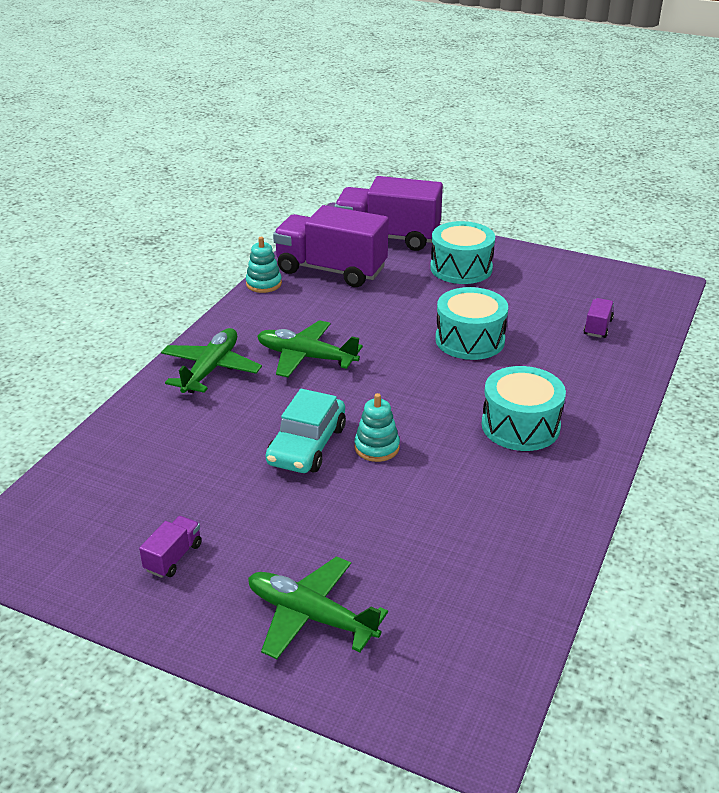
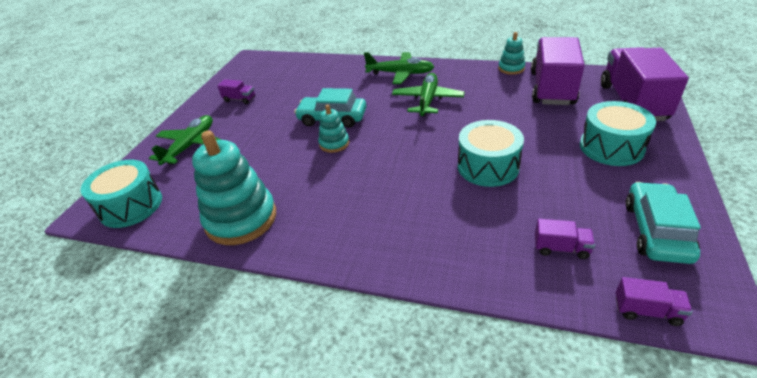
camera: 85 degrees right, 5 degrees up
(520, 426) = (372, 206): turquoise drum -> turquoise drum (131, 206)
(523, 539) = (241, 219): none -> turquoise stacking toy
(581, 281) = (656, 231): none -> turquoise car
(664, 309) = (647, 311): none -> purple truck

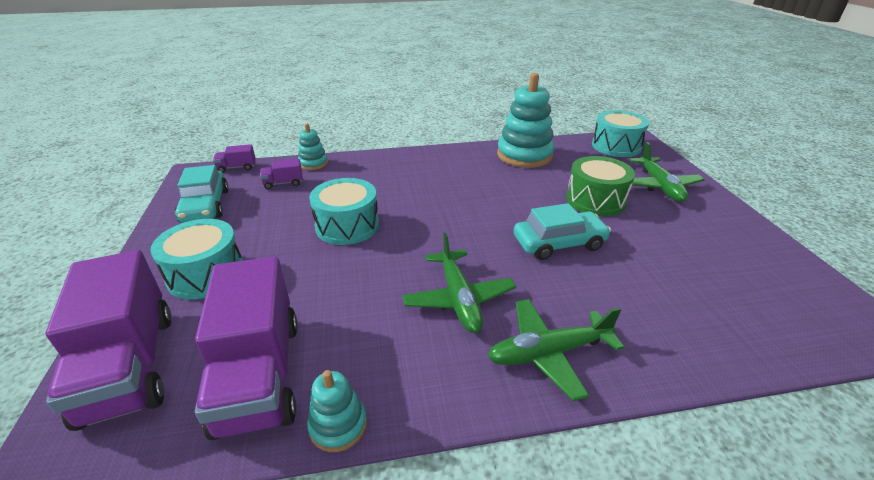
camera: 150 degrees right, 5 degrees down
(239, 99) = (717, 244): purple truck -> none
(259, 145) = (595, 200): none -> green drum
(334, 143) = (521, 216): turquoise stacking toy -> turquoise stacking toy (313, 163)

